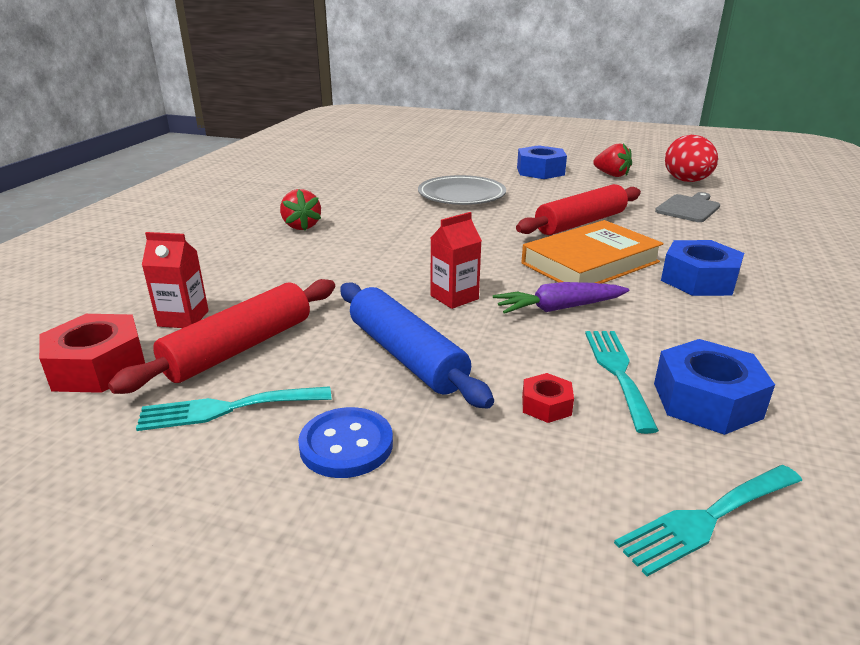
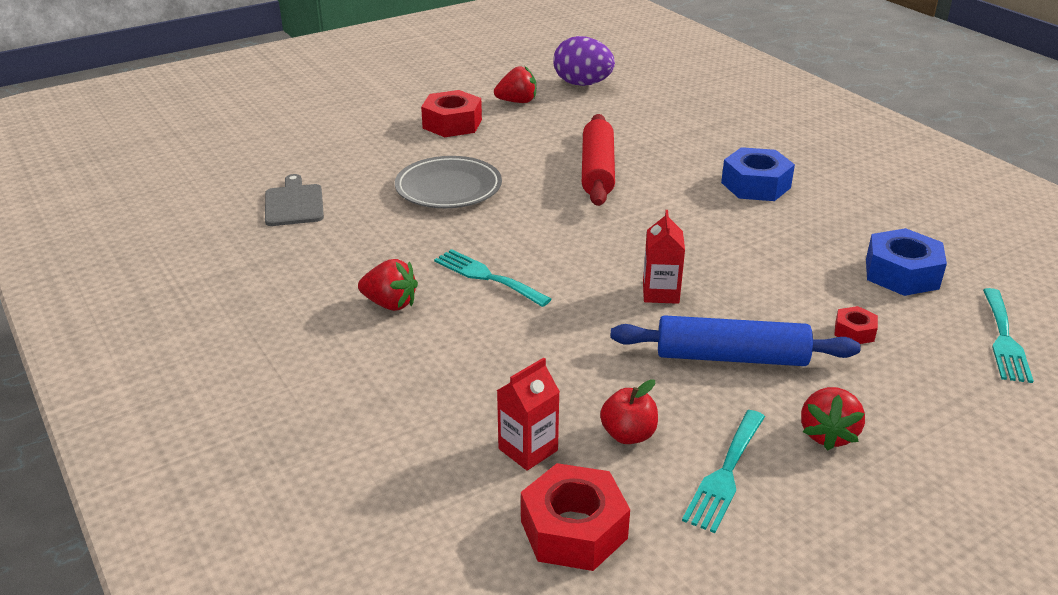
camera: 50 degrees left, 5 degrees up
(240, 348) = (628, 435): red rolling pin -> red apple
(346, 445) = (827, 434): blue button -> red strawberry
(540, 171) = (452, 124): blue nut -> red nut
(558, 308) = (732, 259): purple carrot -> none
(590, 263) = (675, 207): orange book -> none
(617, 372) = (841, 285): turquoise fork -> turquoise fork (486, 277)
(687, 181) = (582, 84): red egg -> purple egg
(689, 208) = (635, 115): grey cutting board -> grey cutting board (294, 203)

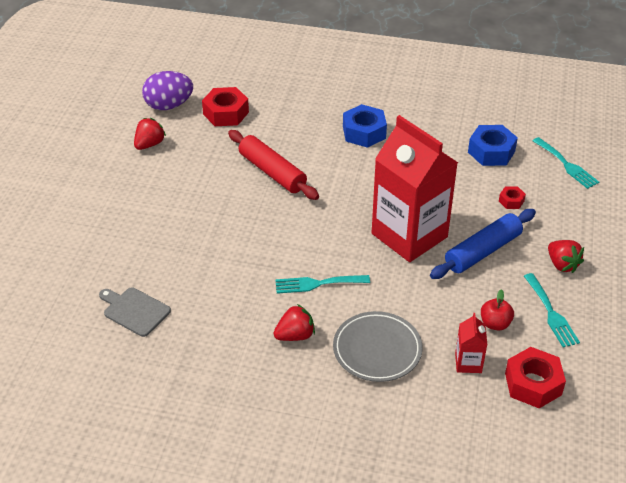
camera: 45 degrees left, 10 degrees up
(448, 188) = (209, 238): grey plate -> grey plate (377, 349)
(452, 124) = (135, 187): red nut -> red nut (226, 113)
(660, 293) = (409, 235): red carton -> red carton, size x2.45

